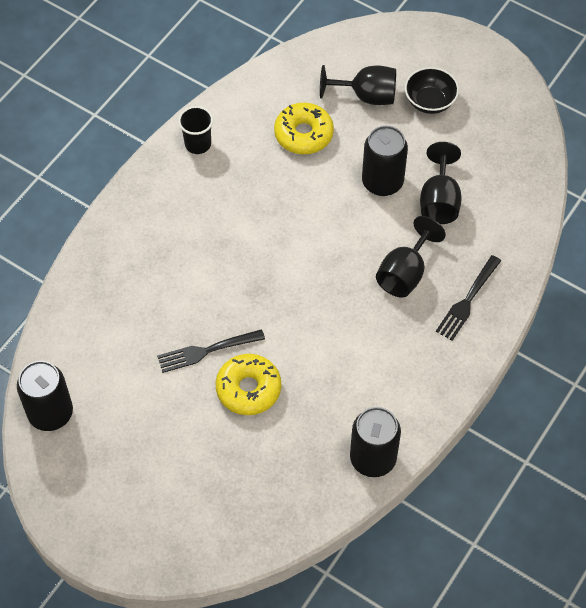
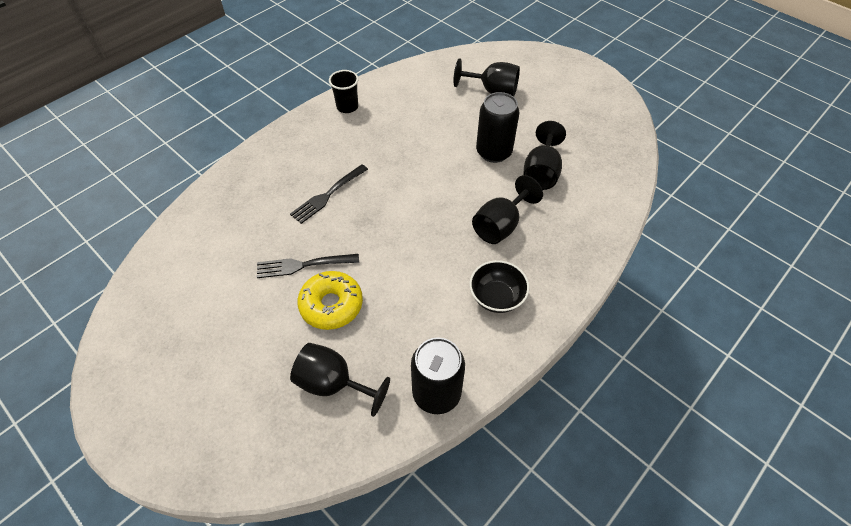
camera: 10 degrees right, 5 degrees down
(50, 413) = (142, 298): black can -> none
(273, 466) = (333, 384): none -> black goblet
(303, 134) = (435, 110): yellow donut -> none
(430, 102) = (544, 100): black bowl -> black bowl (496, 297)
(468, 300) = (556, 256): black fork -> black fork (328, 194)

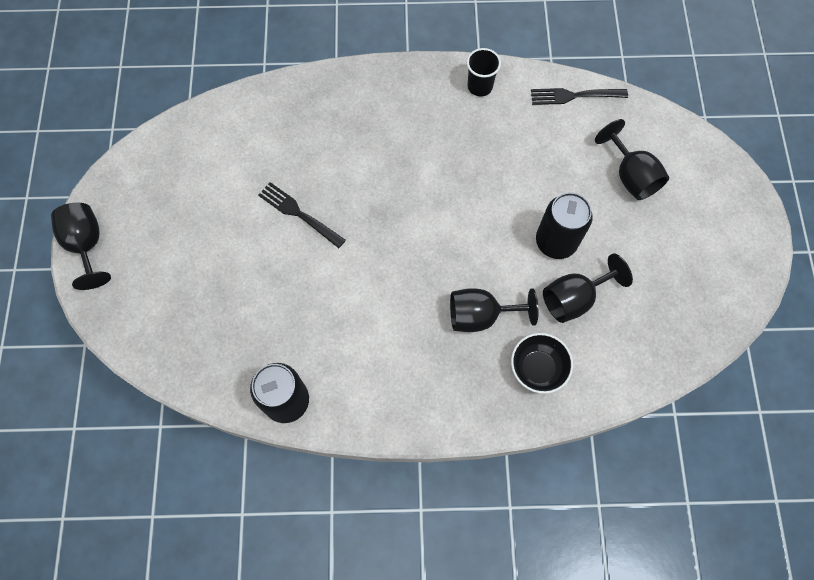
camera: 45 degrees right, 15 degrees up
(328, 194) = (377, 165): black fork -> black fork (575, 95)
(331, 305) = (286, 265): yellow donut -> none
(333, 384) = (230, 327): black goblet -> black goblet (87, 245)
(496, 297) = (408, 372): black bowl -> black bowl (537, 368)

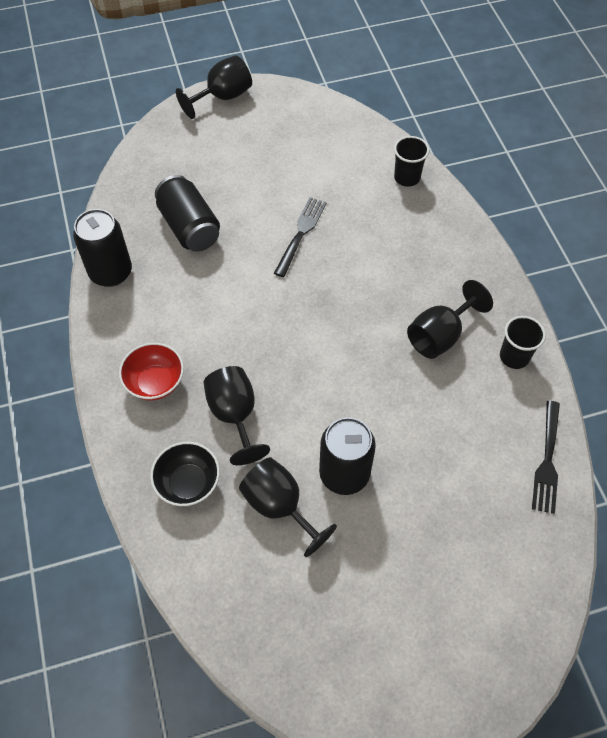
camera: 75 degrees right, 10 degrees down
(255, 314) = (189, 227): none -> black can
(264, 107) = (407, 178): none -> black cup
(428, 379) = (155, 382): none -> red bowl
(575, 95) = (547, 459): black fork -> black fork turned 150 degrees counterclockwise
(630, 176) = (460, 543): black goblet -> black goblet (440, 335)

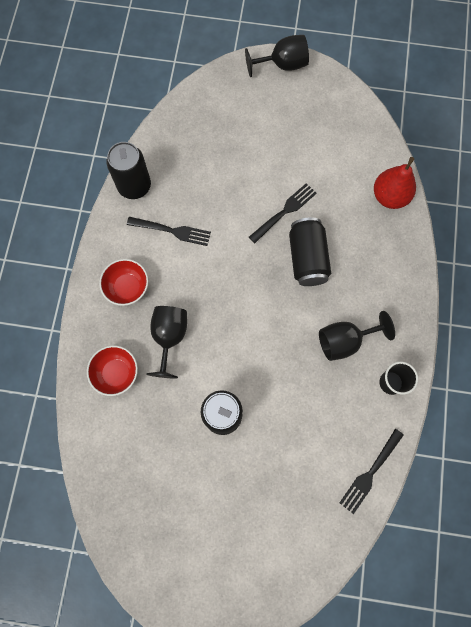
camera: 25 degrees right, 15 degrees up
(179, 302) = (171, 231): none -> black fork
(188, 483) = (116, 373): black bowl -> red bowl
(189, 227) = (206, 171): black can -> black can (307, 258)
(280, 506) = (168, 418): black goblet -> none
(407, 178) = (389, 196): black cup -> red pear

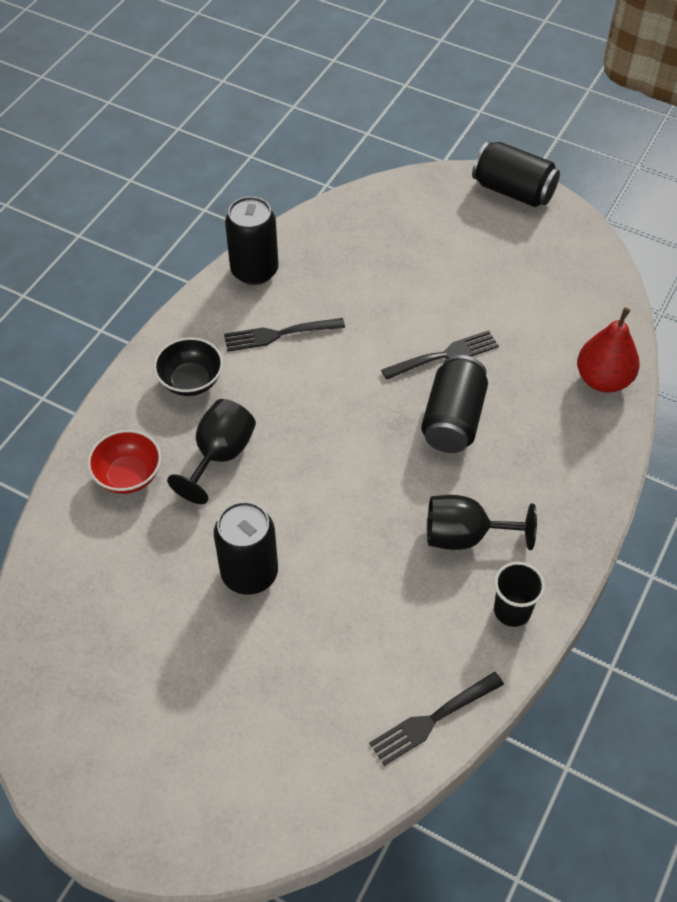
camera: 20 degrees right, 20 degrees down
(127, 287) = (191, 381): red bowl -> black bowl
(171, 231) = (280, 334): black fork -> black fork turned 135 degrees clockwise
(282, 65) = (513, 191): black goblet -> black can

